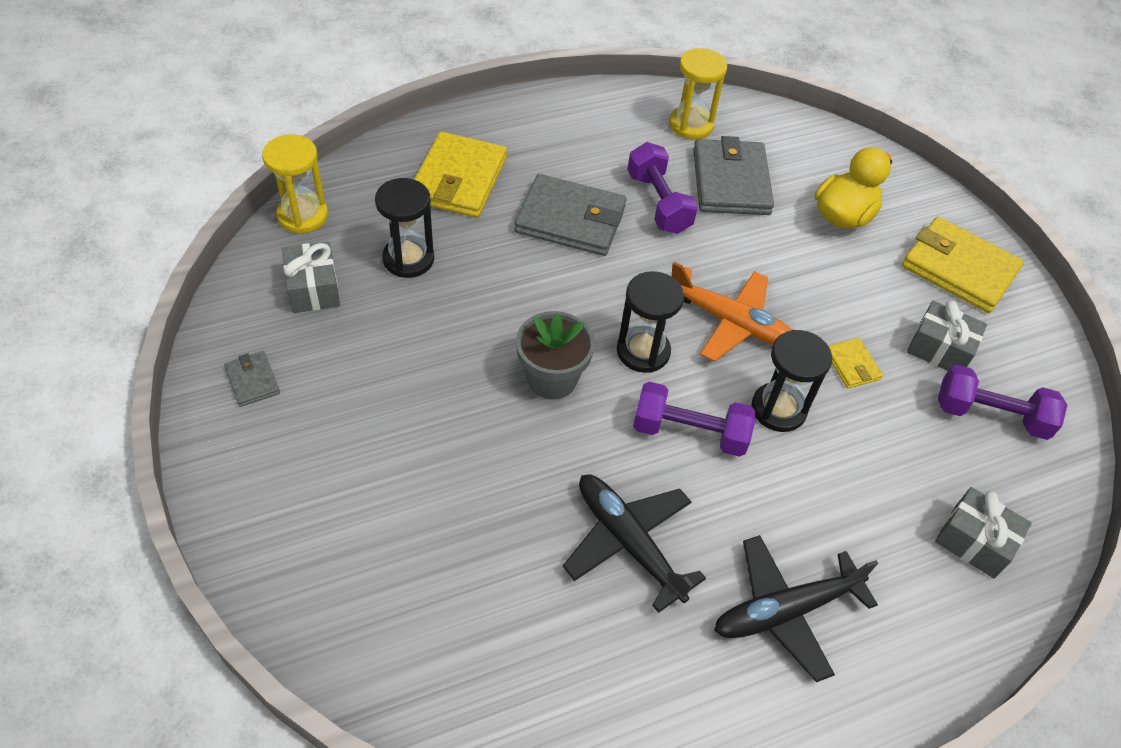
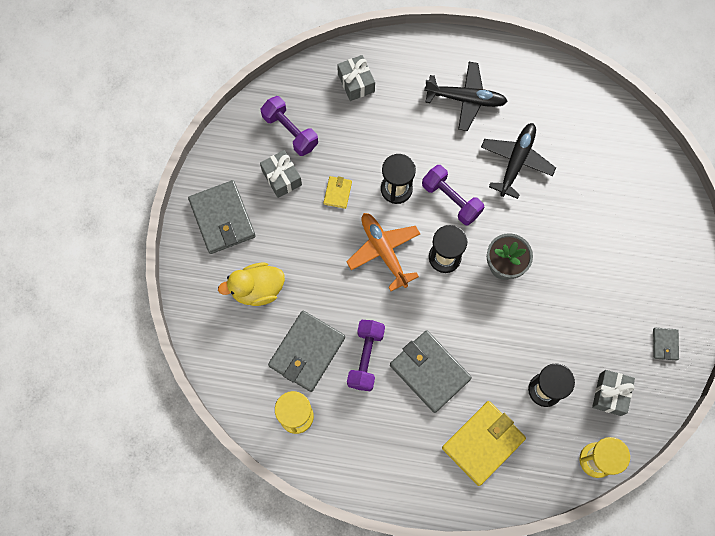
camera: 145 degrees left, 20 degrees up
(629, 542) = (516, 162): black plane -> black plane turned 150 degrees counterclockwise
(959, 269) = (222, 218): yellow wallet -> grey wallet

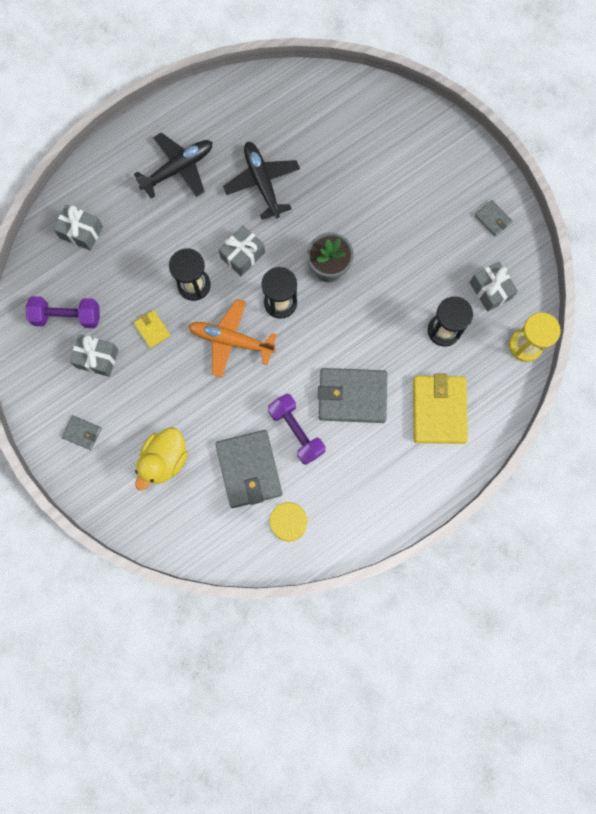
camera: 45 degrees left, 5 degrees up
(222, 218) = (82, 433): grey wallet -> grey wallet, size x0.48
(451, 200) = (242, 255): purple dumbbell -> grey gift

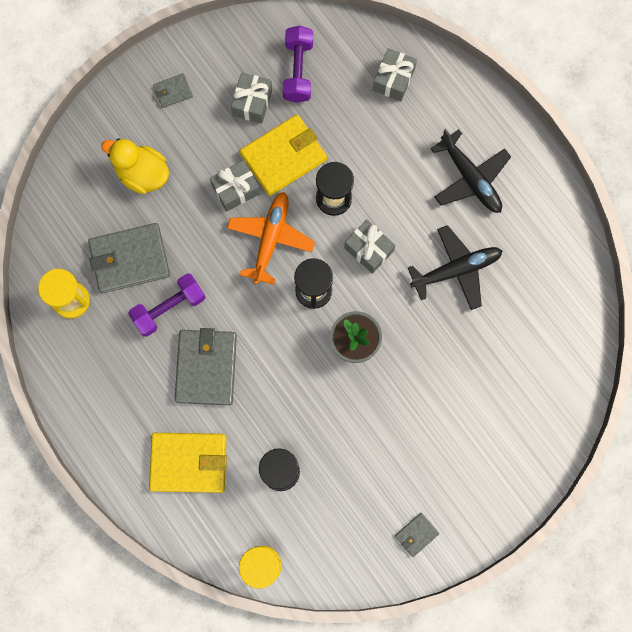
camera: 90 degrees right, 0 degrees up
(82, 433) = (173, 91): grey wallet -> grey wallet turned 45 degrees clockwise
(152, 329) = (283, 157): yellow wallet -> yellow wallet, size x2.10
(490, 290) = (328, 527): grey gift -> grey gift (235, 189)

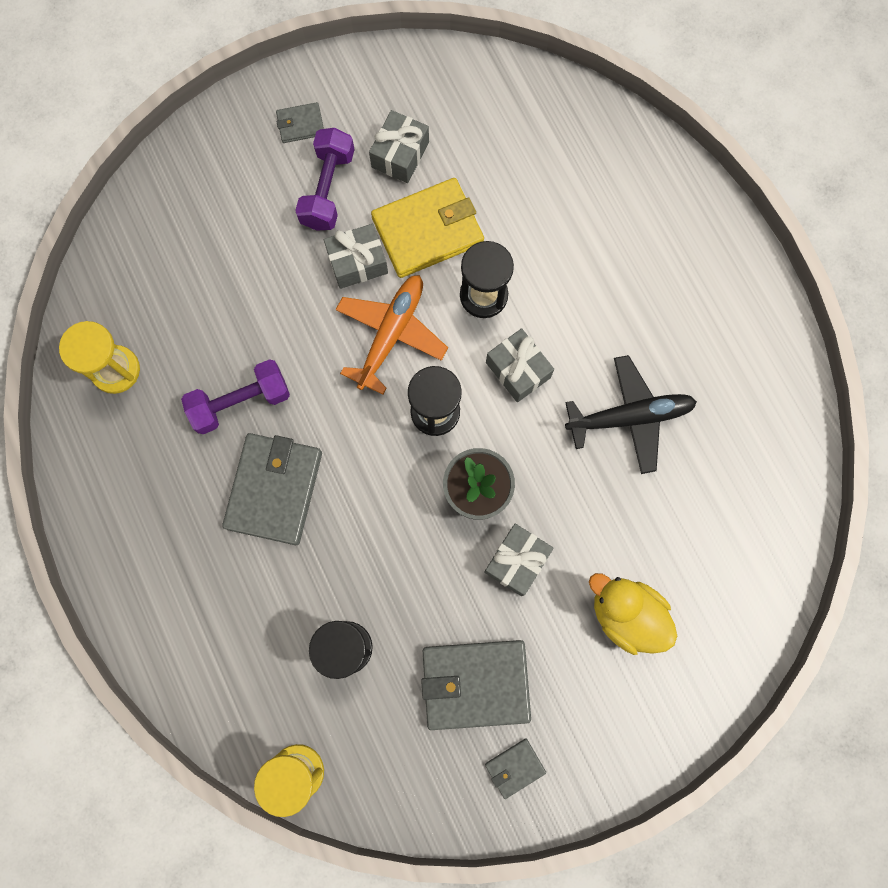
camera: 10 degrees right, 0 degrees up
(130, 259) = (202, 329): grey wallet -> grey wallet (475, 683)
(142, 174) = (240, 222): yellow duck -> yellow duck (626, 614)
(189, 463) = (226, 613): yellow wallet -> none
(298, 70) = (467, 124): purple dumbbell -> purple dumbbell (328, 189)
(393, 79) = (589, 155): grey gift -> grey gift (517, 561)
(470, 178) = (668, 299): black plane -> none

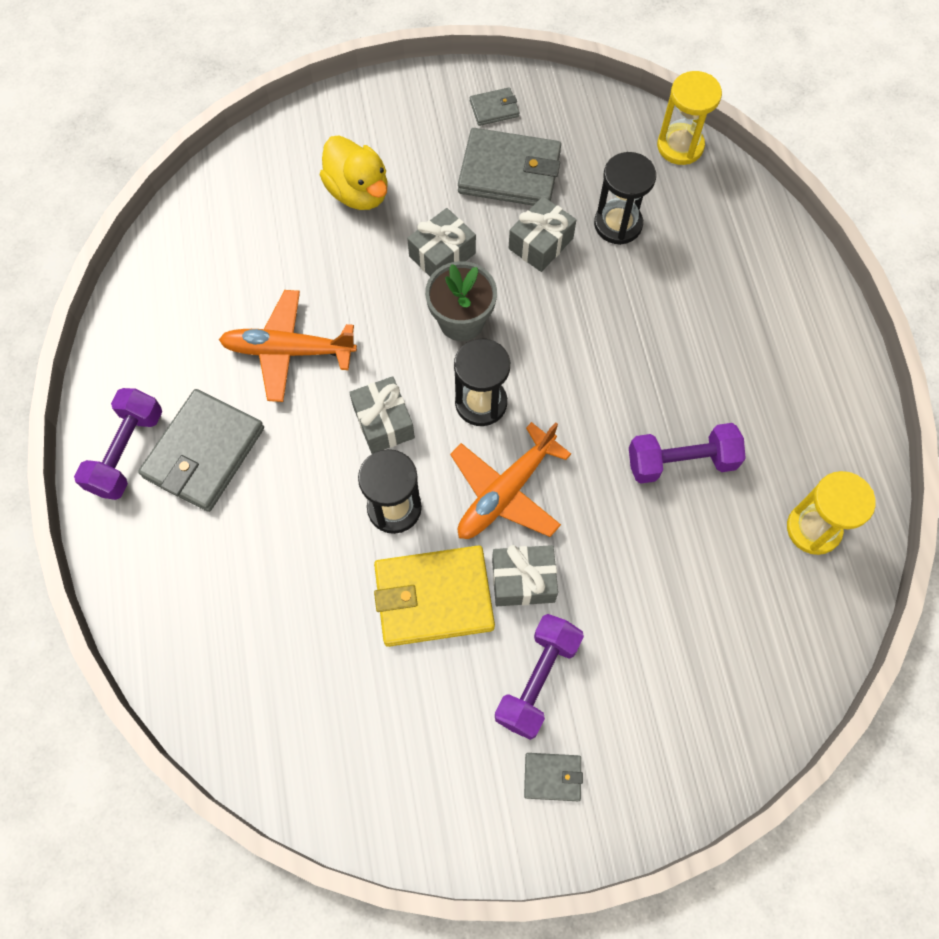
camera: 165 degrees left, 10 degrees down
(274, 490) = (660, 370): grey wallet -> grey wallet (204, 452)
(400, 155) = (440, 701): grey gift -> grey gift (540, 243)
(629, 417) = (288, 351): black plane -> orange plane
(733, 284) = (127, 452): none -> purple dumbbell

